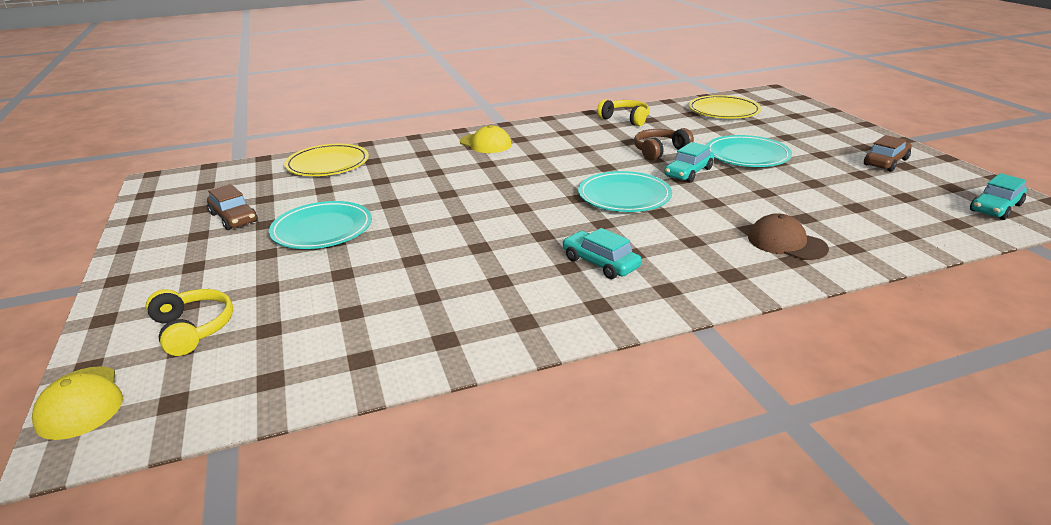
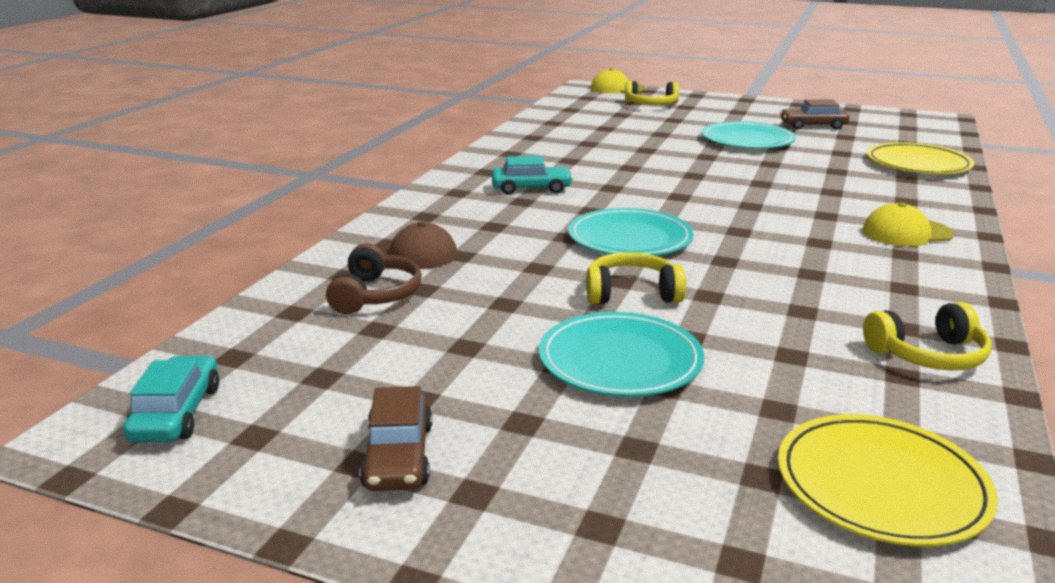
camera: 130 degrees right, 5 degrees down
(659, 151) = (731, 311): brown headphones -> brown headphones (375, 295)
(688, 172) = (631, 293): turquoise car -> yellow headphones

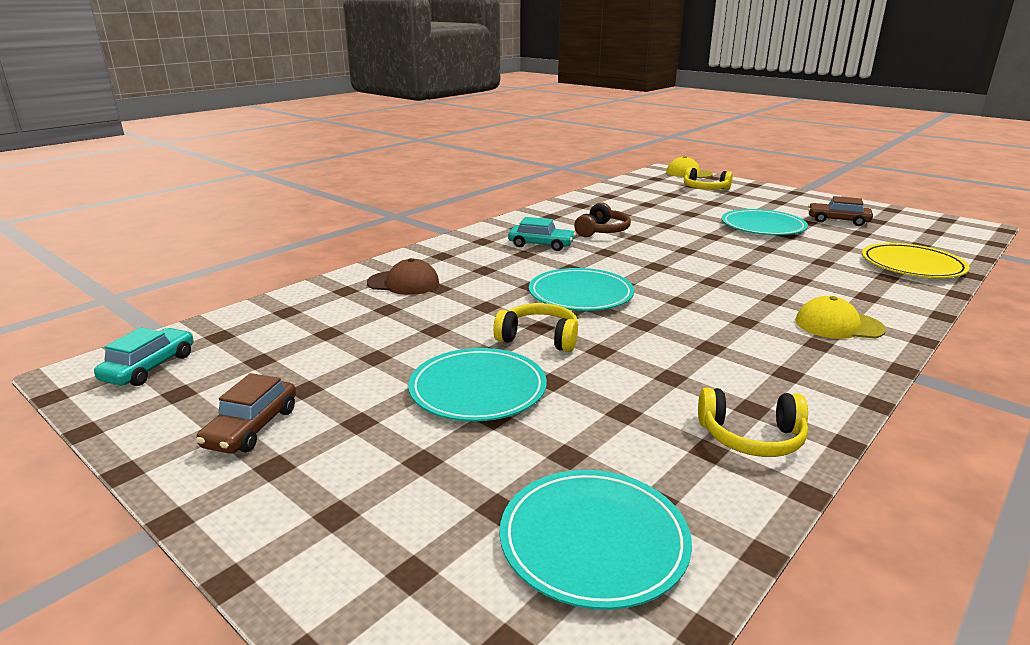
camera: 20 degrees right, 0 degrees up
(375, 295) = (351, 308): brown headphones -> brown headphones (602, 231)
(881, 484) = (593, 541): yellow plate -> turquoise plate

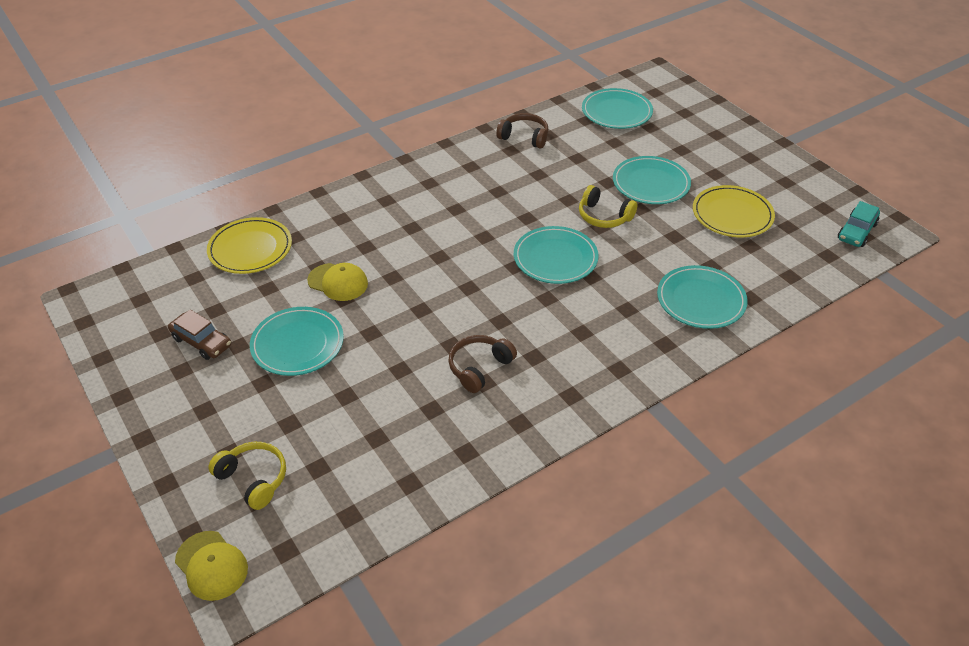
camera: 165 degrees left, 20 degrees up
(252, 428) = (770, 179): brown car -> none
(344, 364) = (732, 214): none -> yellow plate
(403, 283) = (701, 300): brown cap -> turquoise plate
(541, 245) = (559, 348): turquoise car -> none
(751, 437) = (524, 137): yellow headphones -> brown headphones
(838, 325) = (398, 195): yellow cap -> yellow cap (338, 282)

